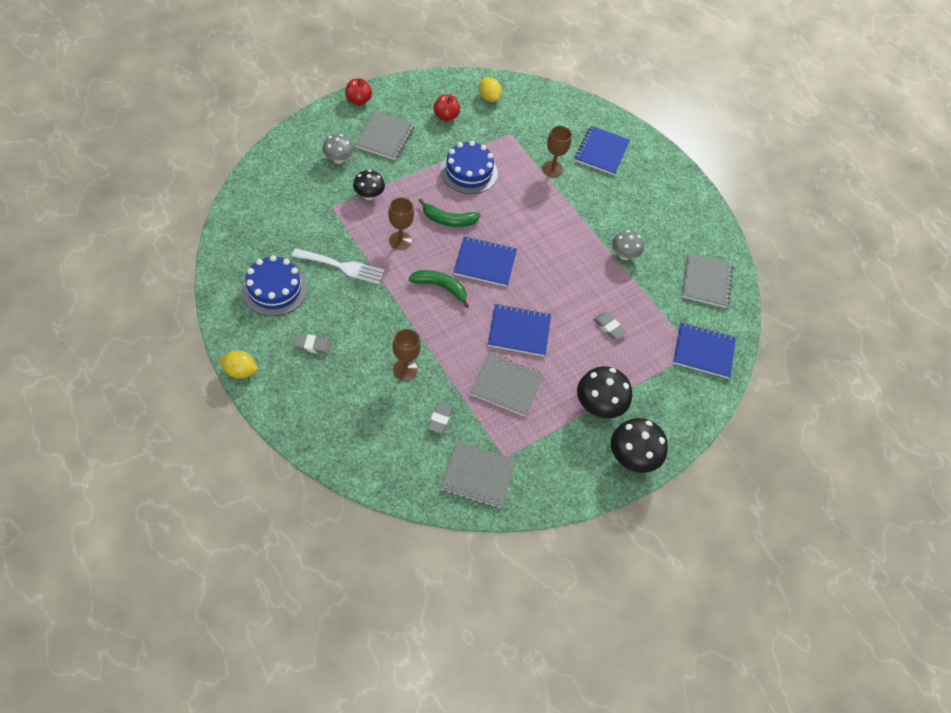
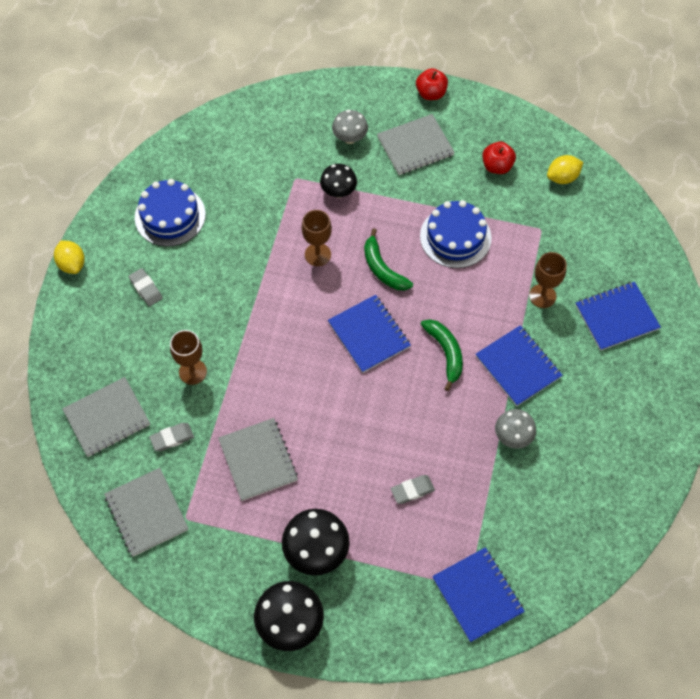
camera: 55 degrees right, 5 degrees up
(342, 266) = (244, 239): white fork -> none
(441, 287) = (304, 325): green banana -> green banana (445, 353)
(489, 98) = (562, 177): yellow lemon -> yellow lemon turned 45 degrees clockwise
(519, 331) = (325, 422): blue notebook -> blue notebook (518, 366)
(608, 327) = (412, 490): grey eraser -> grey eraser turned 60 degrees clockwise
(706, 281) = (566, 533): grey notebook -> grey notebook (107, 418)

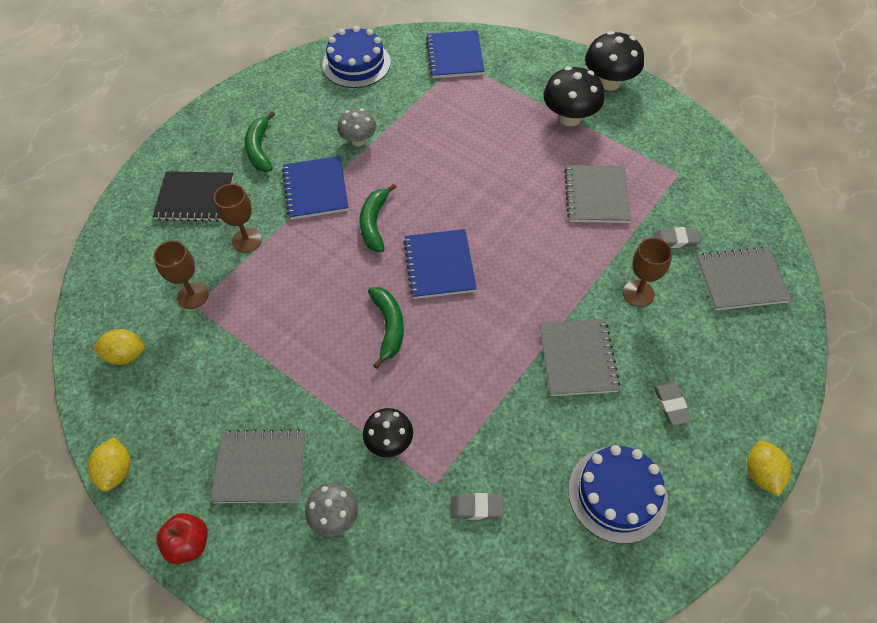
camera: 155 degrees left, 5 degrees down
(146, 513) = (714, 189): grey notebook -> grey notebook (577, 358)
(317, 254) = (452, 370): brown goblet -> brown goblet (193, 295)
(412, 490) = (468, 131): grey eraser -> grey eraser (476, 507)
(455, 237) = (290, 332): blue cake -> blue cake (356, 64)
(497, 166) = (185, 399): red apple -> none
(507, 111) = (116, 471): none -> yellow lemon
(599, 390) = (260, 149): none -> green banana
(616, 317) = (195, 198): blue notebook -> black notebook

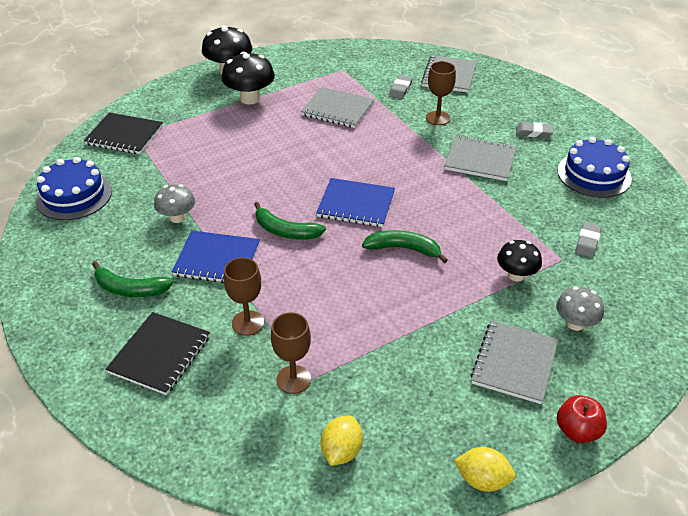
camera: 70 degrees left, 15 degrees down
(455, 56) = (124, 135): blue notebook -> black notebook
(761, 474) = (595, 115): yellow lemon -> none

